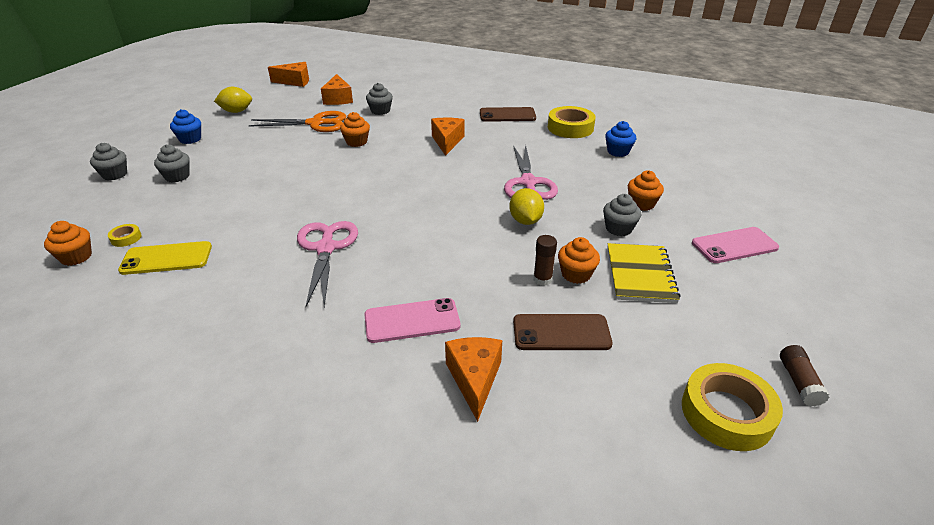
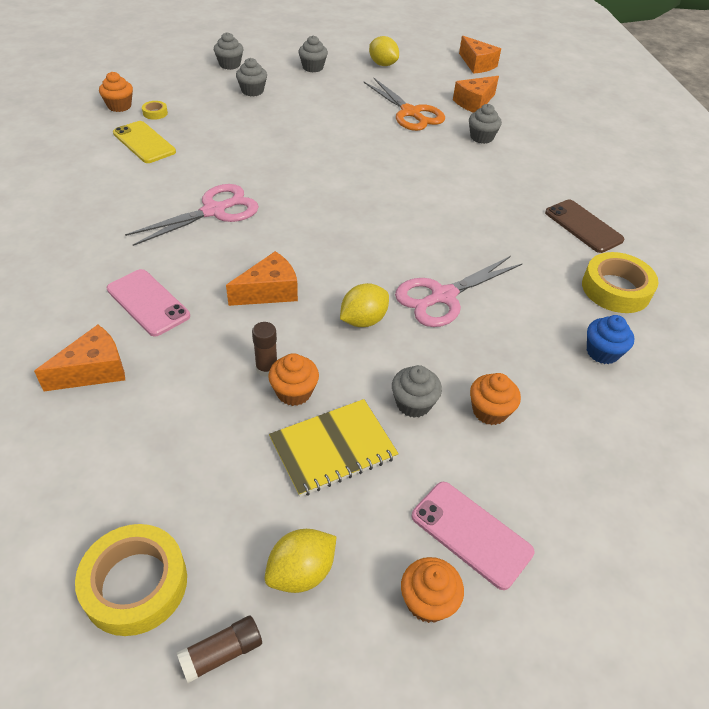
camera: 55 degrees right, 10 degrees up
(190, 139) = (313, 67): blue cupcake -> grey cupcake
(356, 142) = (402, 150): orange cupcake -> orange cupcake (427, 601)
(447, 141) = (468, 206): orange cheese -> orange cheese (269, 291)
(561, 332) = (189, 410): brown phone -> none
(741, 323) = (301, 572): none -> yellow lemon

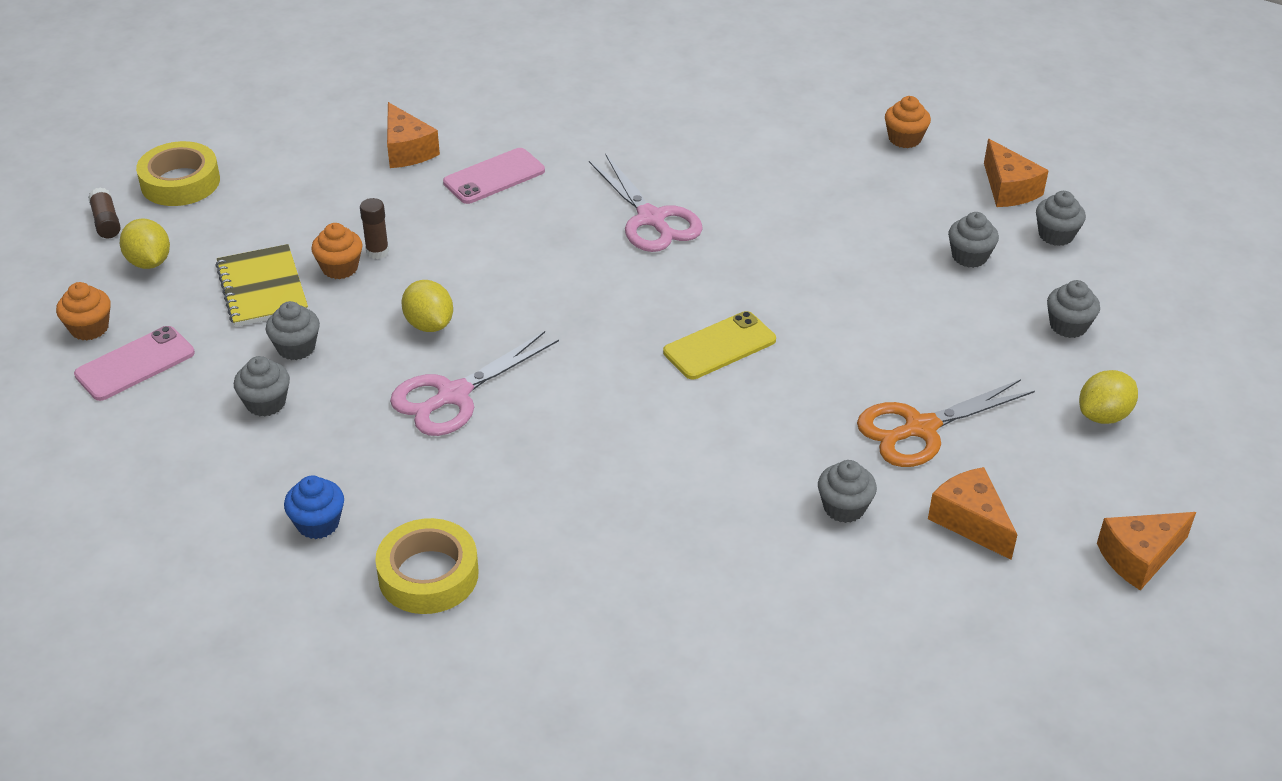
camera: 100 degrees right, 5 degrees down
(144, 142) = (810, 162): yellow phone -> yellow phone (719, 346)
(155, 113) = (889, 168): yellow tape -> none
(269, 291) = (493, 257): orange cheese -> orange cheese (1008, 189)
(443, 296) = (453, 395): pink scissors -> pink scissors turned 105 degrees counterclockwise
(489, 411) = (266, 403): orange cupcake -> grey cupcake
(583, 226) = (577, 579): brown phone -> none

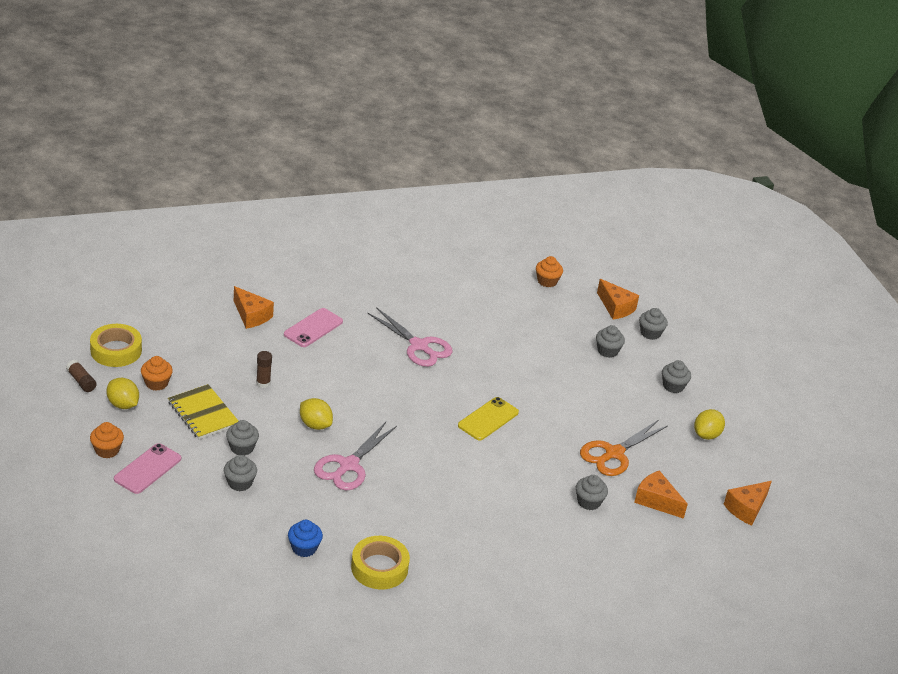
camera: 20 degrees left, 5 degrees down
(340, 268) = (245, 396): orange cupcake -> orange cupcake (156, 383)

